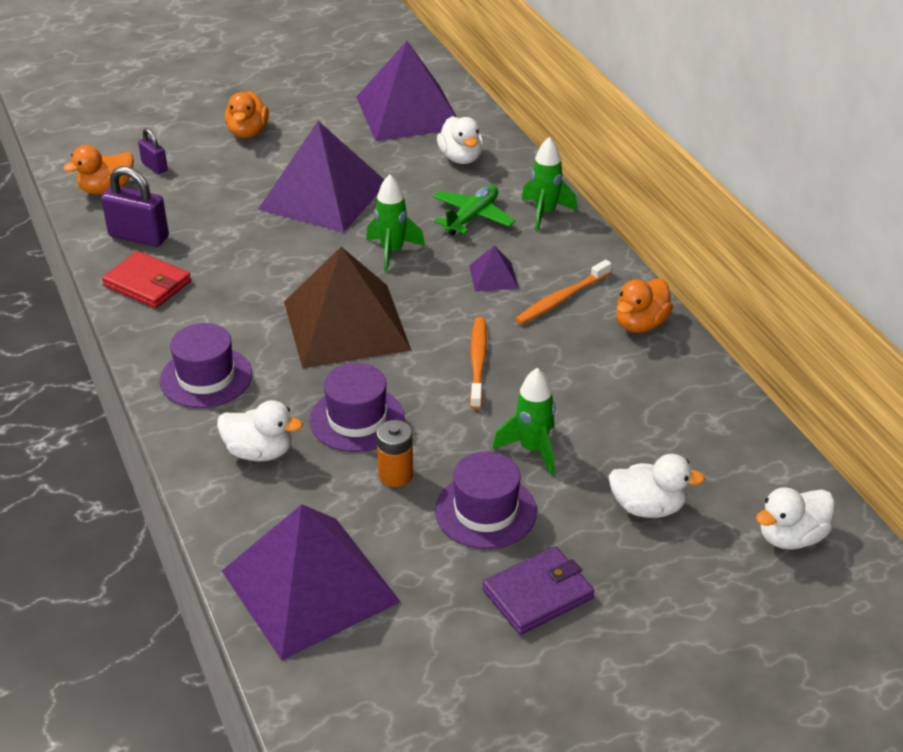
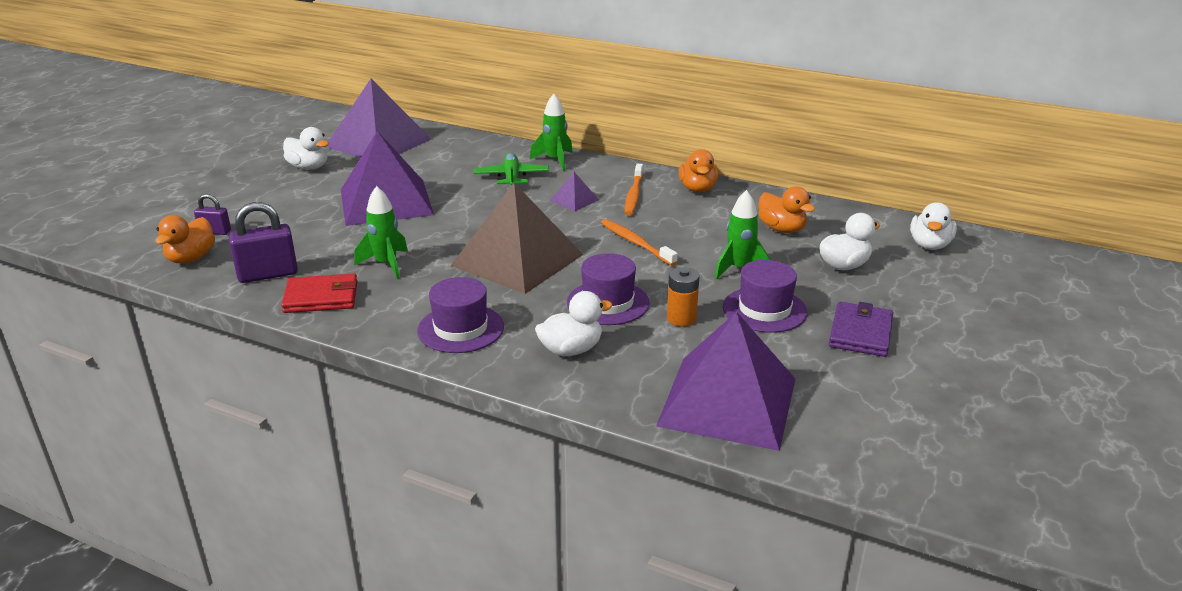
camera: 40 degrees left, 10 degrees down
(248, 132) = (267, 189): orange duck -> orange duck (782, 229)
(392, 252) = (486, 212): green rocket -> green rocket (386, 264)
(461, 158) = (455, 153): white duck -> white duck (309, 167)

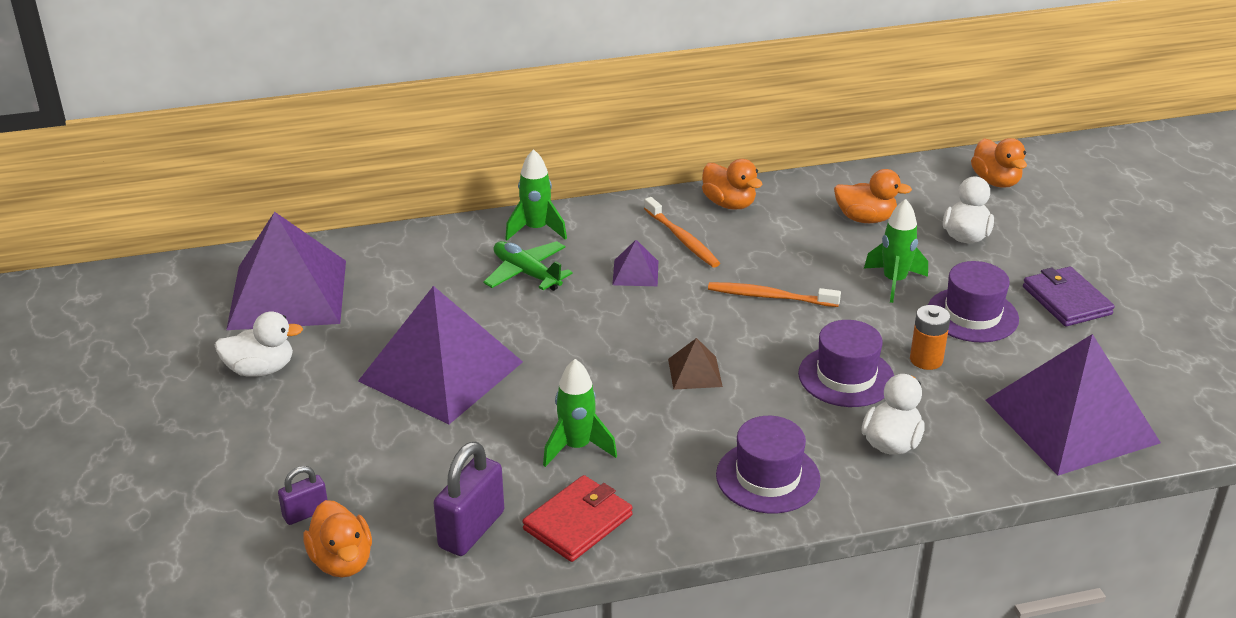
camera: 40 degrees left, 5 degrees up
(517, 260) = (695, 372): brown pyramid -> brown pyramid, size x0.42
(929, 245) = (995, 181): white duck -> orange duck

